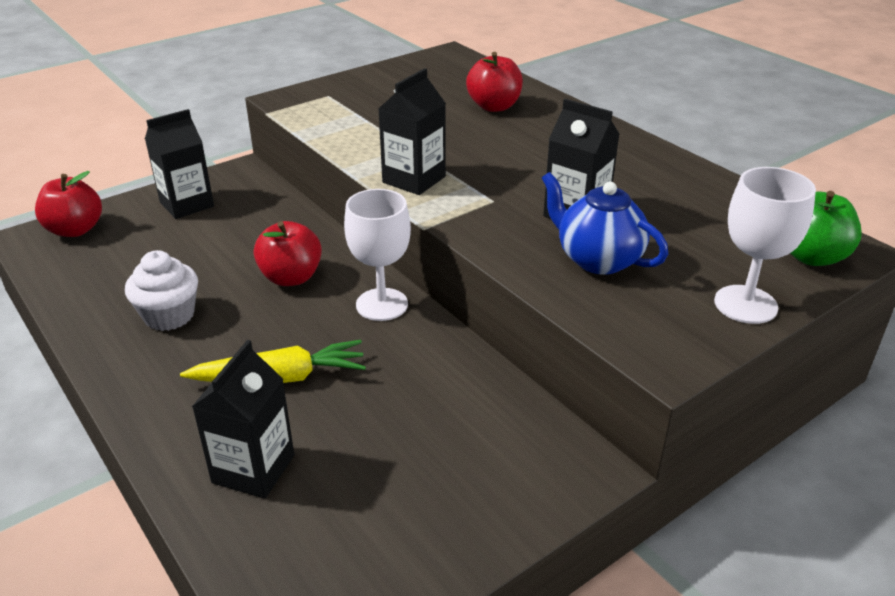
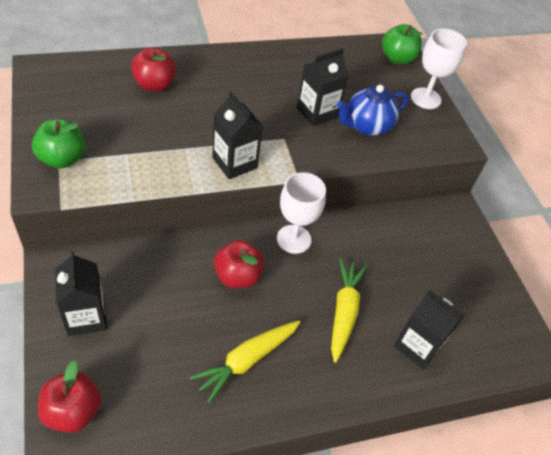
camera: 75 degrees left, 15 degrees up
(169, 316) = (247, 360): white cupcake -> yellow carrot
(332, 96) = (62, 159): none -> green apple

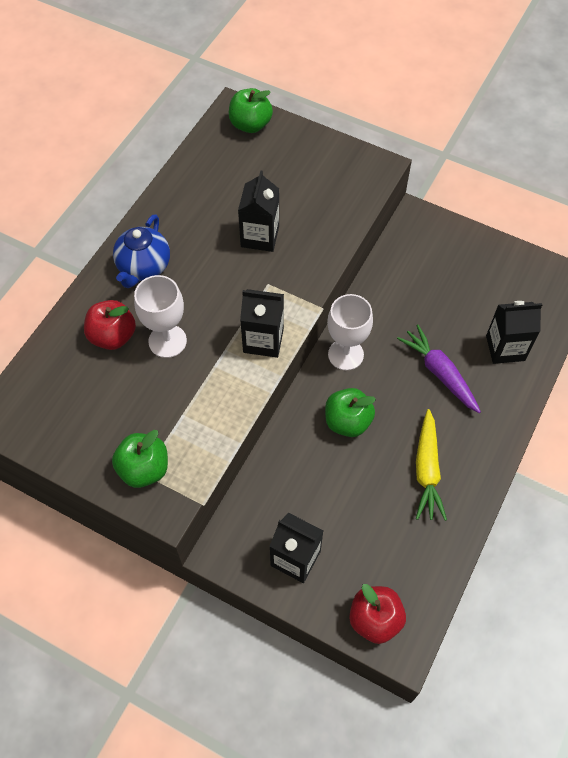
camera: 40 degrees left, 10 degrees up
(237, 276) = (347, 421): red apple -> green apple
(344, 312) = (439, 373): yellow carrot -> purple carrot
(367, 126) = (307, 213): blue teapot -> blue teapot (144, 267)
(425, 98) = (314, 145): white goblet -> white goblet (167, 341)

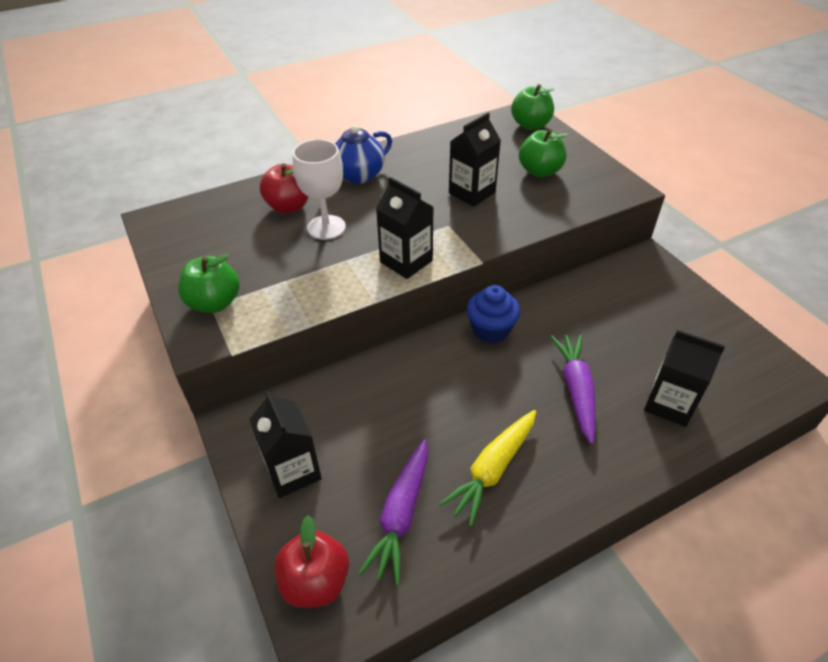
camera: 35 degrees right, 15 degrees down
(345, 354) = (491, 330): white goblet -> blue cupcake
(347, 421) = (446, 383): green apple -> green apple (540, 171)
(393, 540) = (401, 514): none -> purple carrot

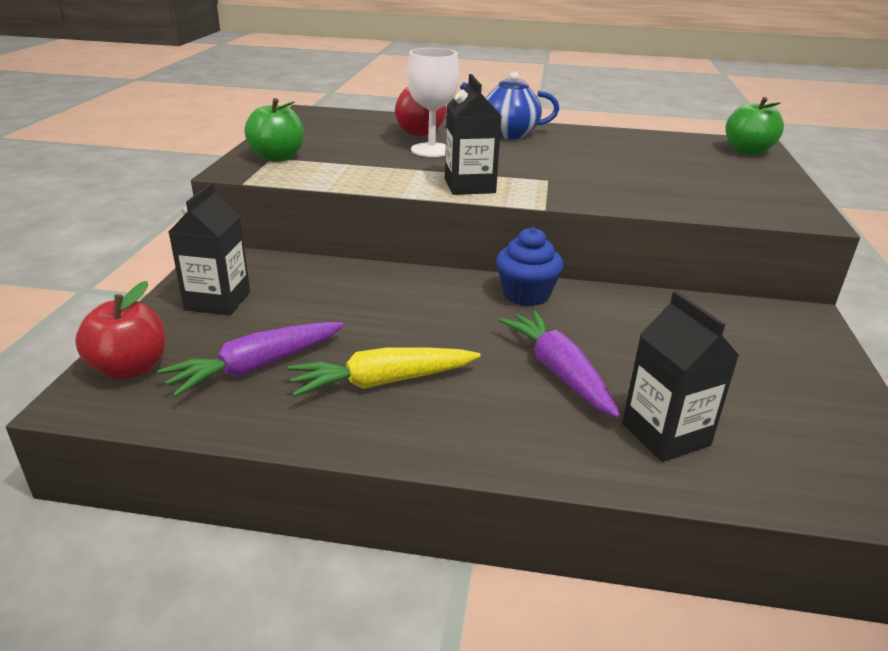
camera: 35 degrees right, 15 degrees down
(472, 193) = (606, 170): black carton -> none
(540, 171) = (709, 179): green apple -> none
(576, 390) = (559, 372): purple carrot -> purple carrot turned 60 degrees counterclockwise

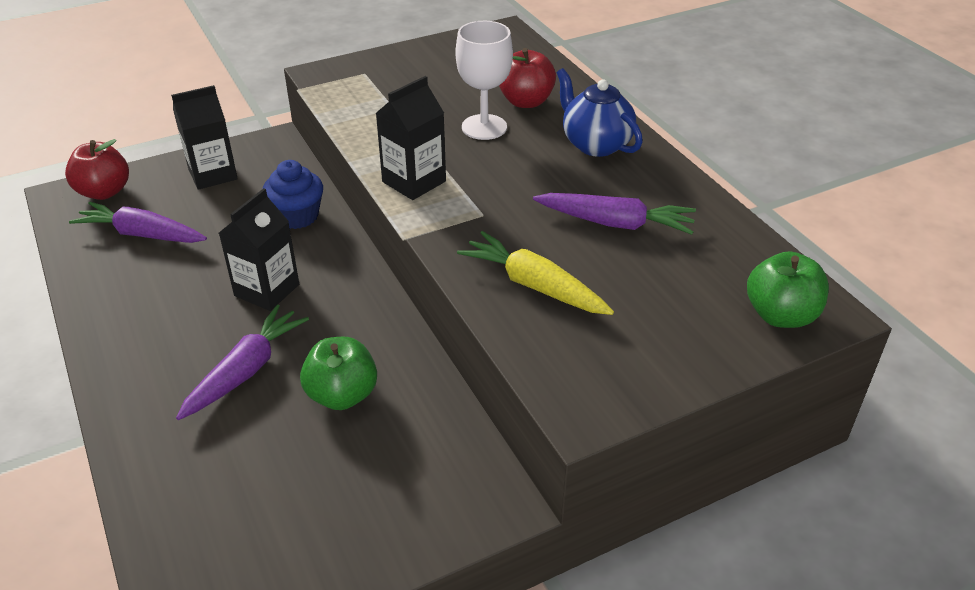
camera: 55 degrees right, 10 degrees up
(277, 157) = (368, 75): green apple -> green apple (342, 395)
(383, 382) = (164, 293): yellow carrot -> yellow carrot (534, 286)
(526, 294) = (363, 305): blue cupcake -> blue cupcake (297, 216)
(608, 155) = (615, 223): none -> purple carrot
(665, 434) = (195, 459): black carton -> black carton (267, 290)

